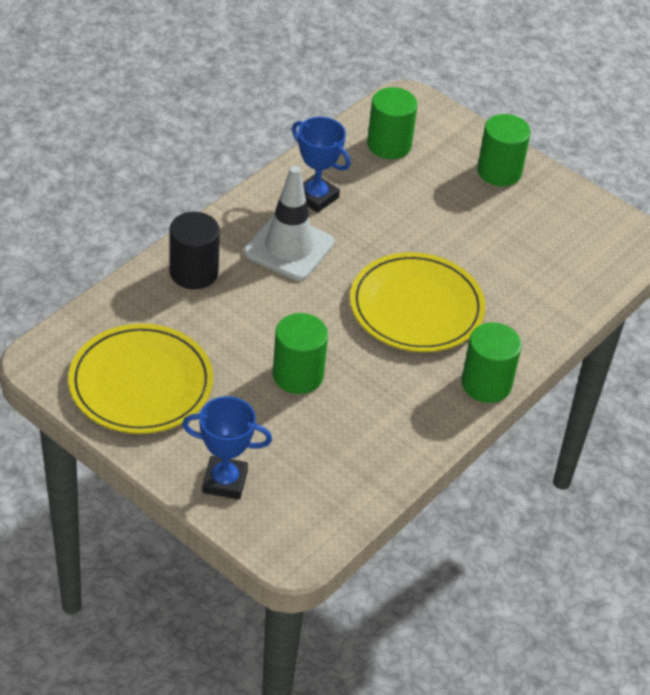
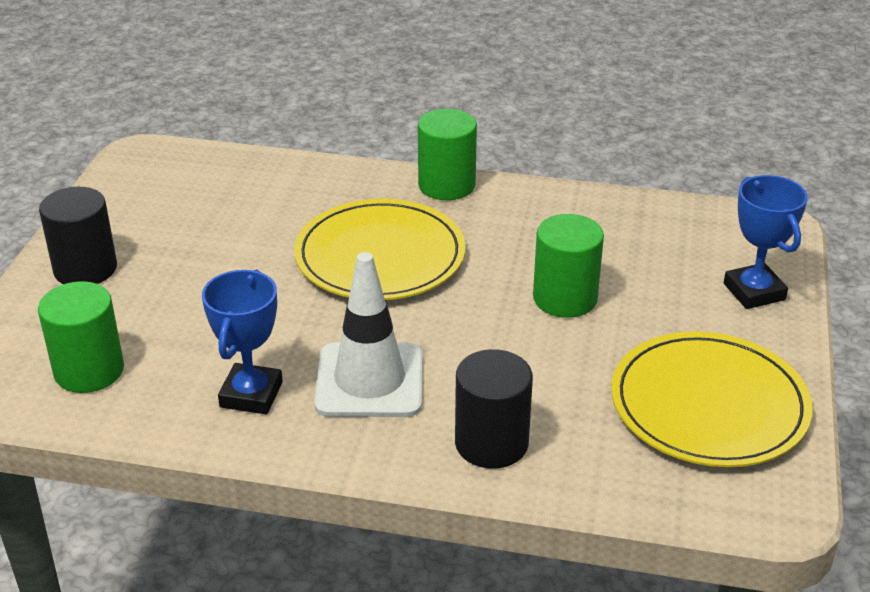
camera: 115 degrees left, 10 degrees down
(499, 171) = (85, 269): green cylinder -> black cylinder

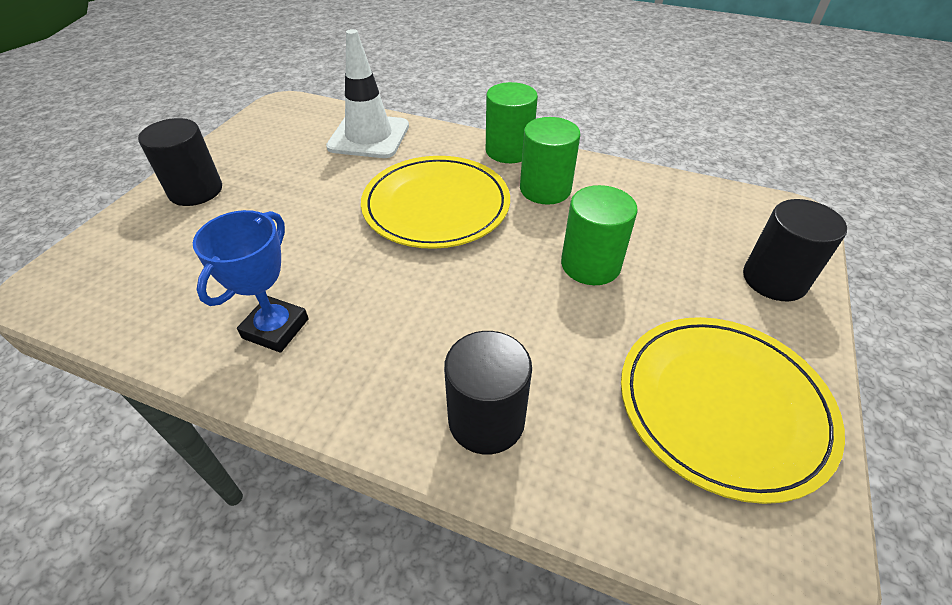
camera: 10 degrees right, 10 degrees up
(89, 370) = (149, 284): green cylinder -> green cylinder (545, 189)
(369, 381) = (388, 328): white traffic cone -> white traffic cone (369, 136)
(754, 292) = (774, 279): blue trophy -> black cylinder

